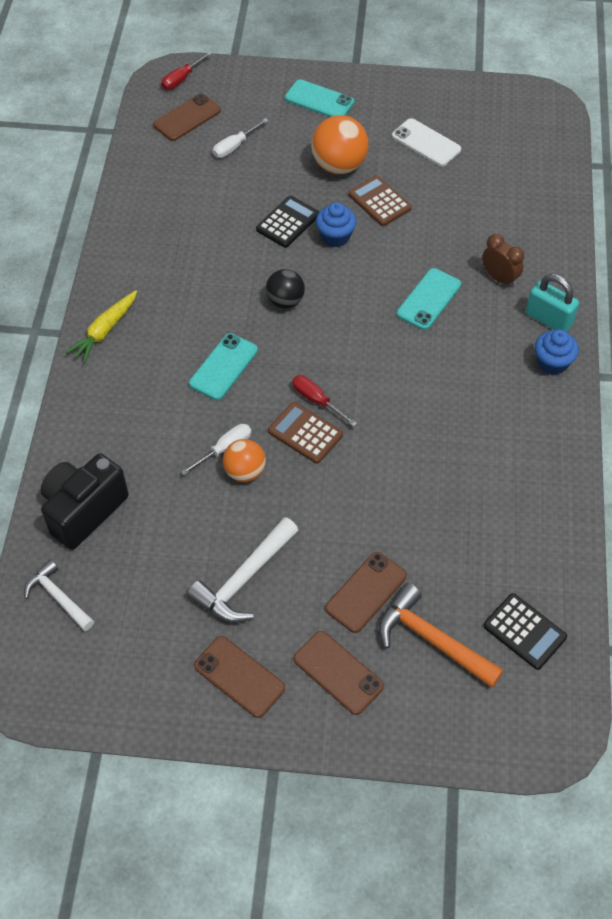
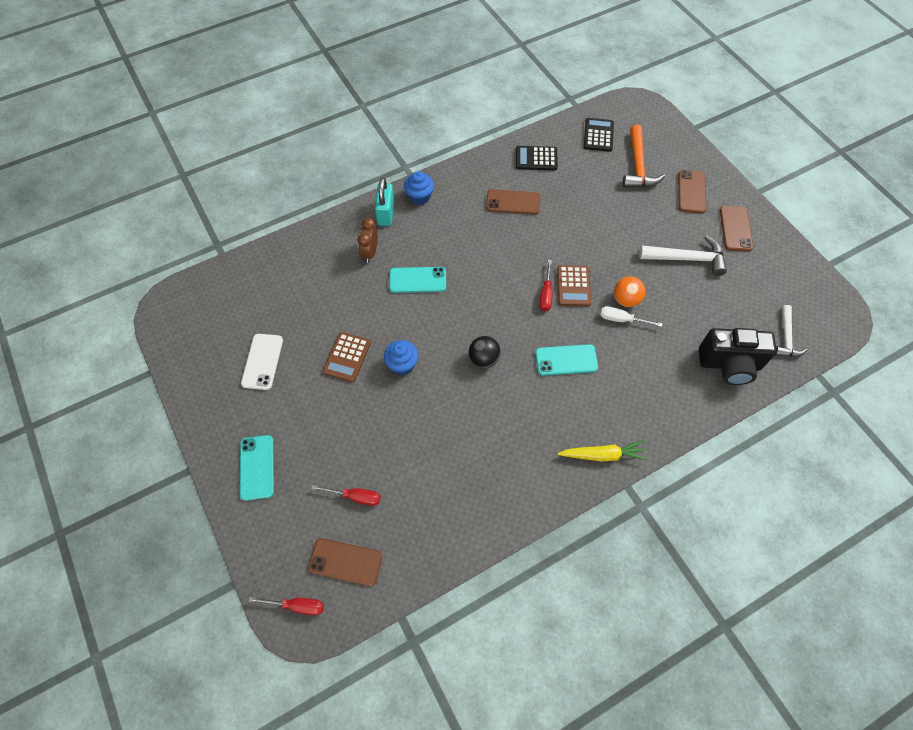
camera: 125 degrees left, 5 degrees up
(235, 146) = (355, 497): white screwdriver -> red screwdriver
(288, 222) = (410, 404): black calculator -> black calculator (536, 158)
(339, 165) = (327, 406): orange ball -> none
(366, 592) = (640, 204): brown phone -> brown phone (513, 202)

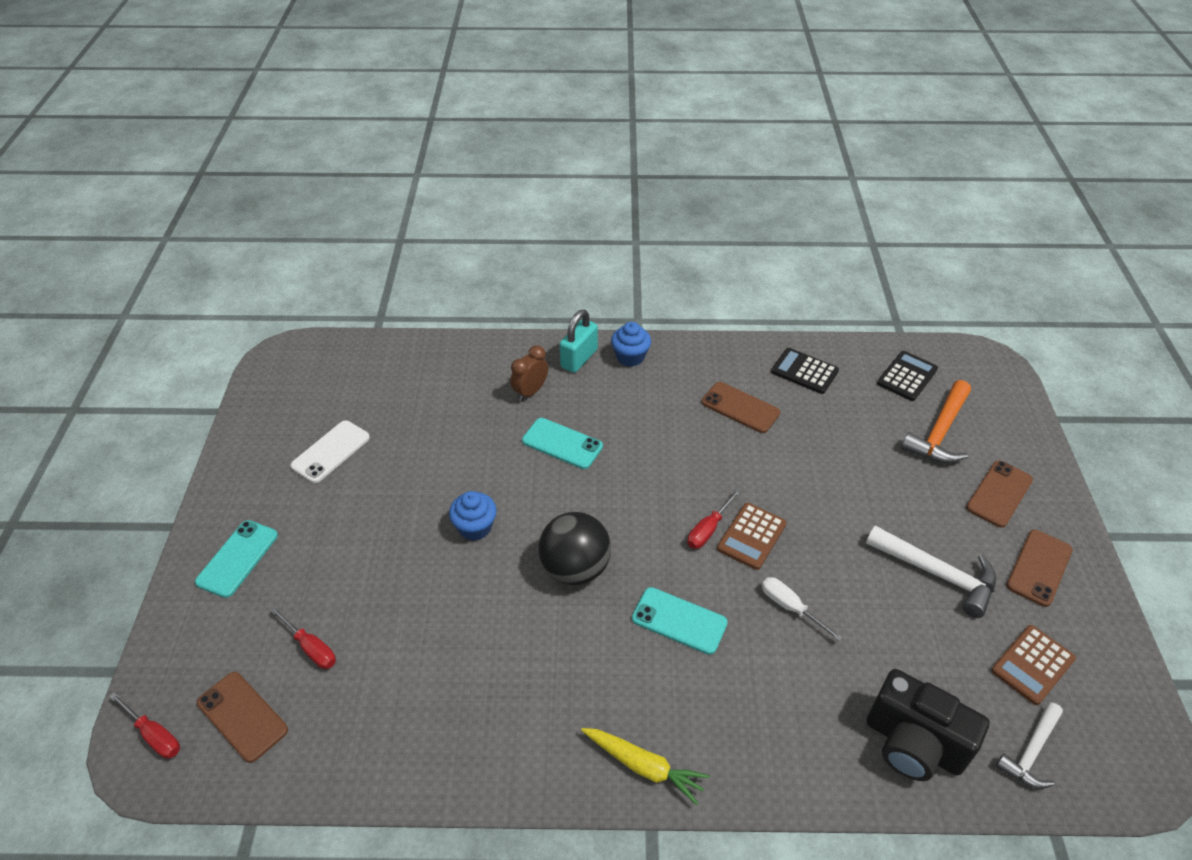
camera: 30 degrees right, 15 degrees down
(347, 357) = (421, 489): brown calculator -> brown calculator (1032, 665)
(484, 359) = (575, 568): black ball -> black ball, size x1.58
(626, 300) = (813, 585): orange ball -> none

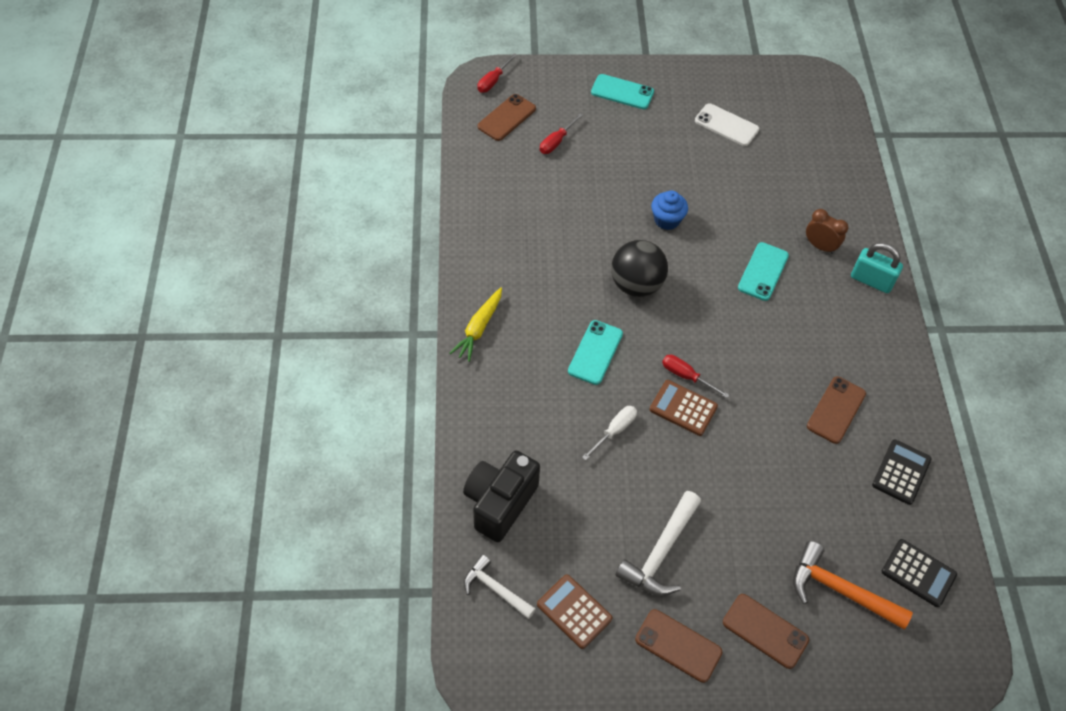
camera: 85 degrees right, 10 degrees up
(630, 357) = (884, 321): blue cupcake -> none

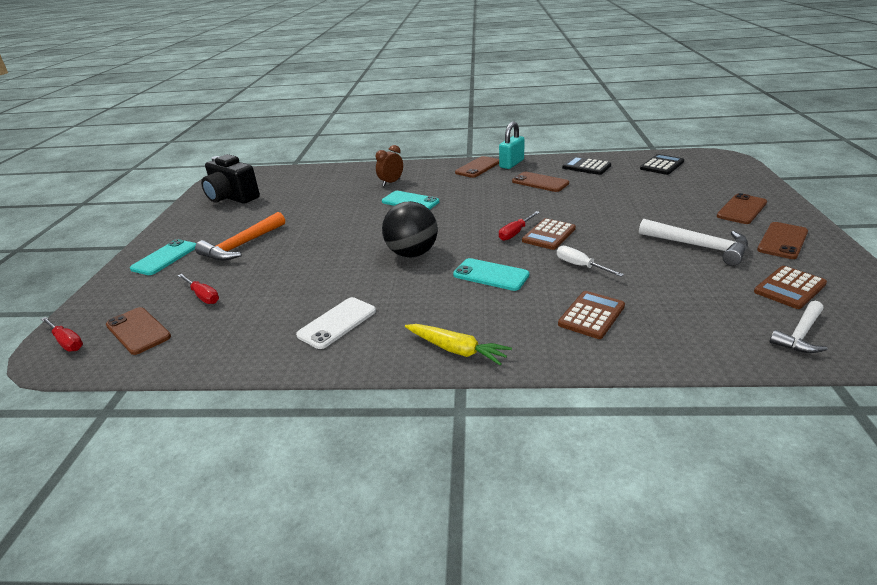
camera: 80 degrees left, 25 degrees down
(500, 503) = (692, 332): black camera -> black camera (232, 198)
(526, 429) = (591, 315): none -> brown calculator
(667, 220) = (340, 238): blue cupcake -> none
(726, 125) = (247, 211): white phone -> white phone (337, 323)
(840, 590) = (689, 186): orange hammer -> orange hammer (242, 245)
(871, 280) = (427, 169): turquoise padlock -> turquoise padlock (511, 164)
(883, 339) = (478, 167): none -> brown phone

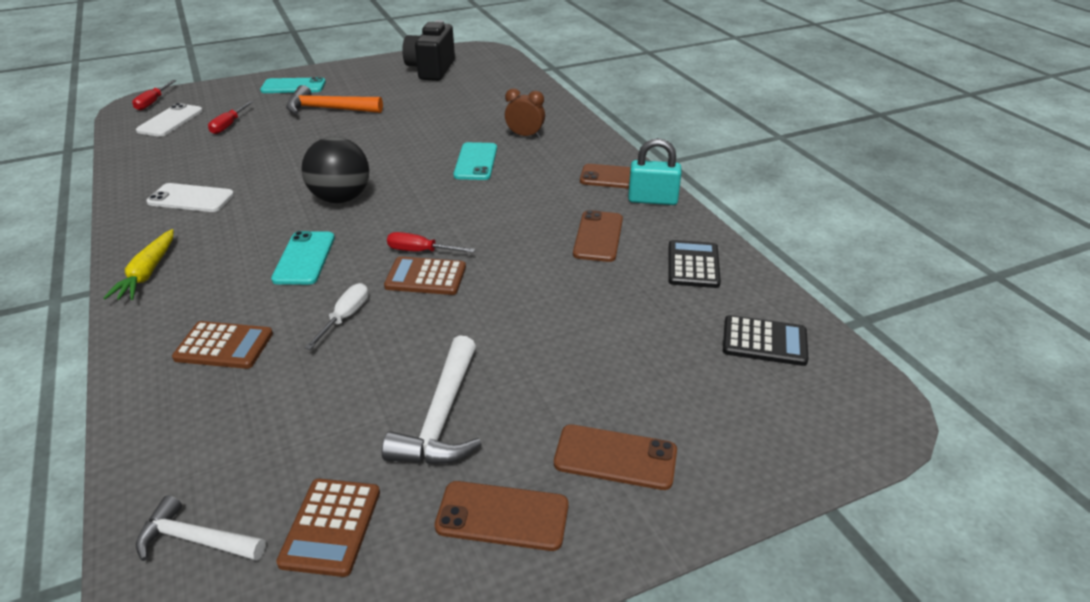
camera: 60 degrees right, 5 degrees up
(138, 331) = (170, 121): brown phone -> white phone
(789, 288) = (331, 527): brown calculator -> brown calculator turned 105 degrees counterclockwise

